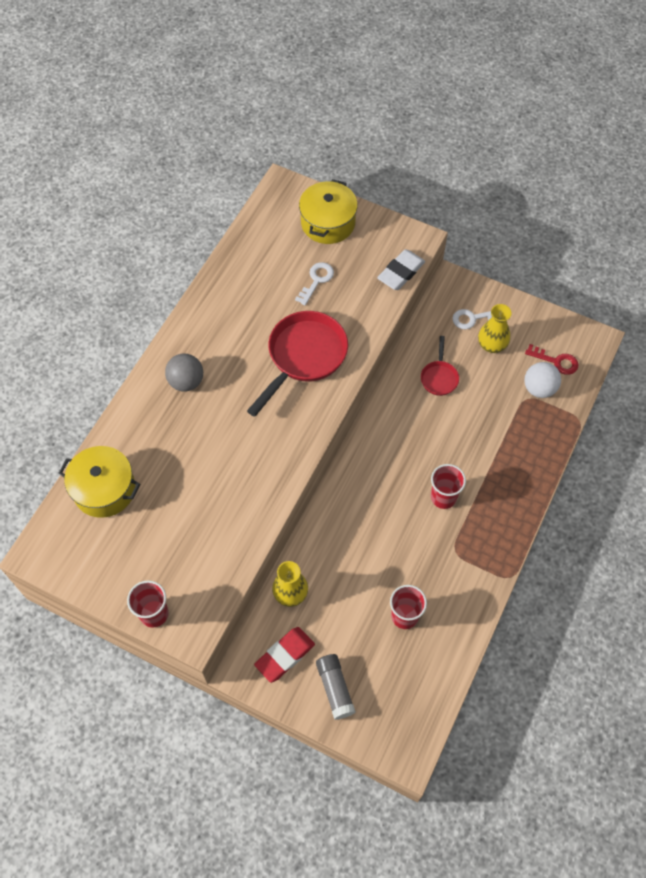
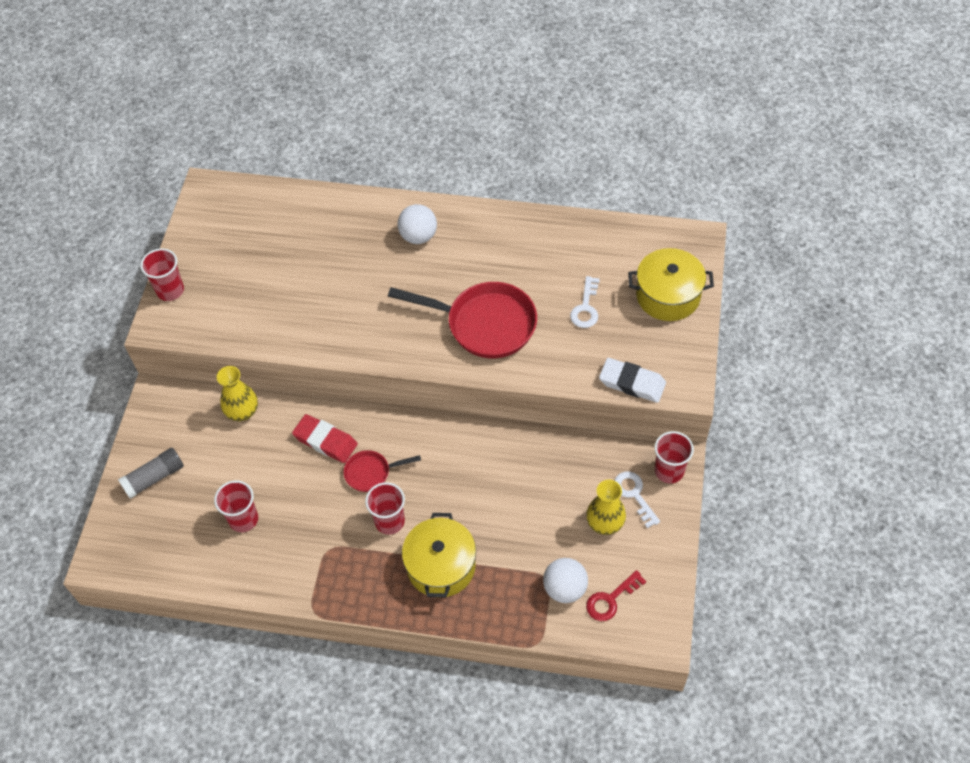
camera: 75 degrees right, 5 degrees down
(104, 489) = (282, 213): yellow pot -> yellow pot (441, 566)
(186, 382) = (418, 236): grey ball -> white ball
(285, 655) = (178, 425): red eraser -> red eraser (325, 441)
(316, 281) = (585, 307): white key -> white key turned 90 degrees clockwise
(439, 377) = (539, 479): red pan -> red pan (371, 473)
(460, 290) = (669, 471): none -> red cup
(556, 361) = (611, 599): red key -> red key turned 45 degrees clockwise

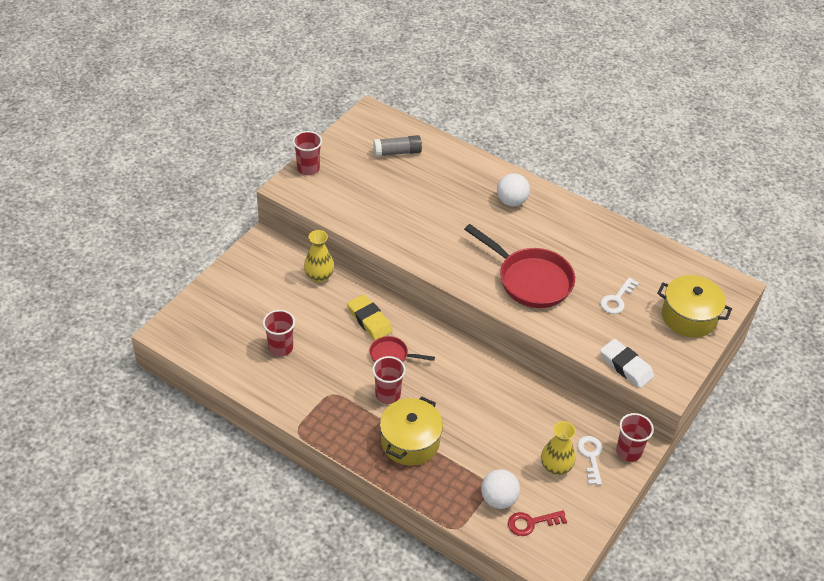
camera: 20 degrees right, 10 degrees down
(154, 478) = (232, 294): grey glue stick -> grey glue stick (397, 152)
(325, 441) = (369, 320): red eraser -> yellow eraser

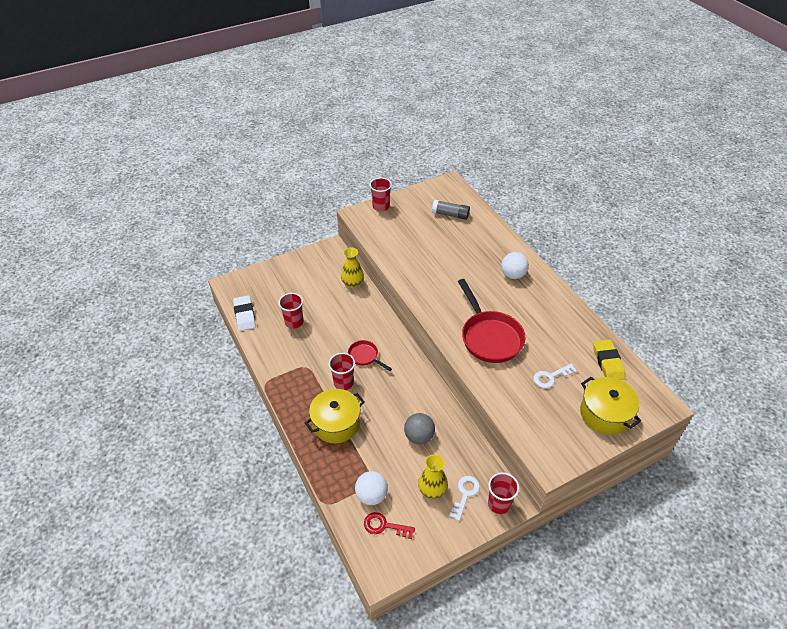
camera: 30 degrees right, 0 degrees up
(369, 320) = (366, 326): yellow eraser -> yellow eraser (608, 362)
(507, 418) = (419, 436): none -> grey ball
(626, 366) = (524, 433): white eraser -> white eraser (244, 315)

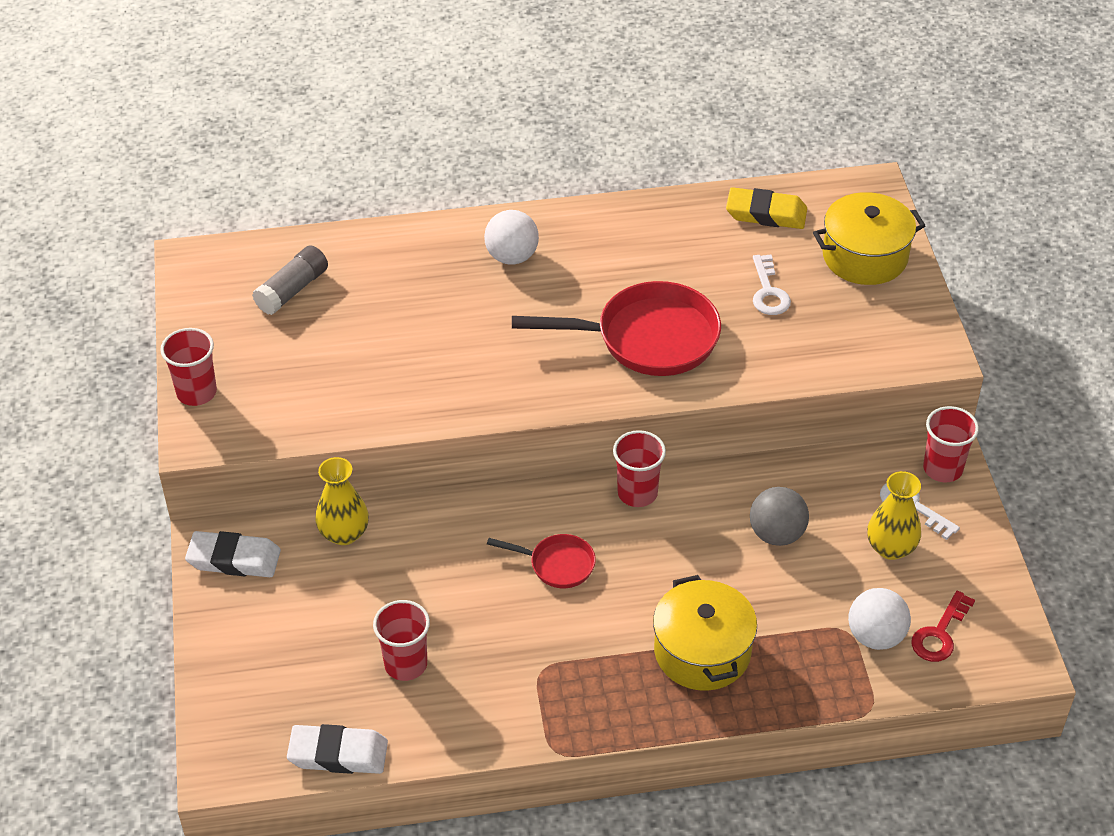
camera: 70 degrees left, 0 degrees up
(327, 256) = (234, 559): none -> white eraser
(343, 383) = (609, 616): red cup -> red cup (637, 493)
(365, 356) = (557, 564): red pan -> red pan turned 135 degrees counterclockwise

